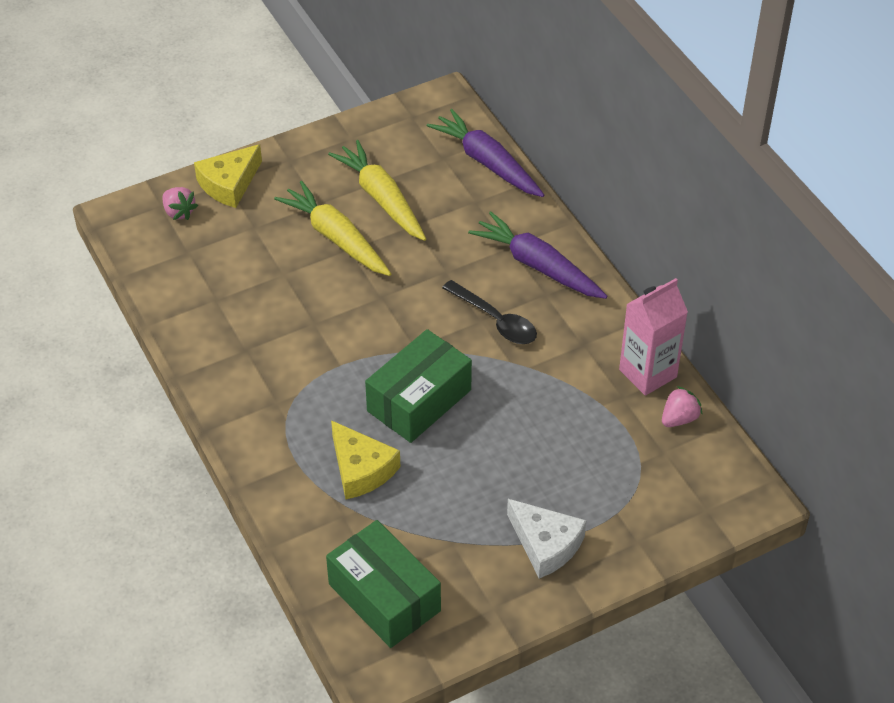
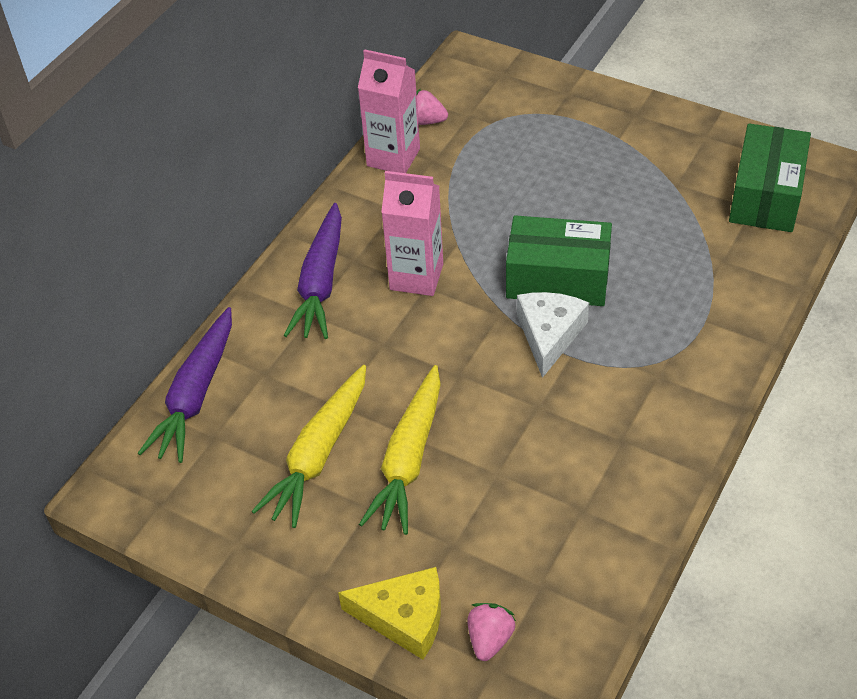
camera: 120 degrees left, 0 degrees up
(361, 469) = (667, 275): yellow cheese -> none
(495, 320) = (416, 277): black spoon -> pink carton
(545, 544) = (622, 136): white cheese -> white cheese (549, 335)

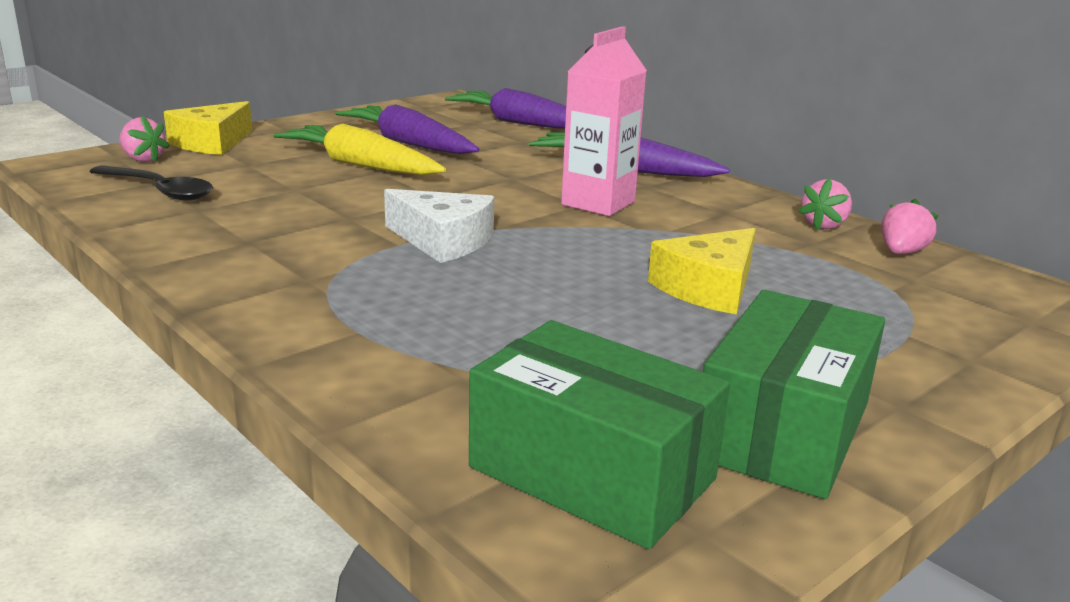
camera: 105 degrees right, 25 degrees down
(318, 455) = (408, 143): yellow carrot -> purple carrot
(393, 157) = (824, 225): pink carton -> pink strawberry
(542, 193) = (708, 288): none -> yellow cheese
(557, 278) = (532, 263): green box -> green box (783, 430)
(561, 564) = (159, 191): none -> black spoon

